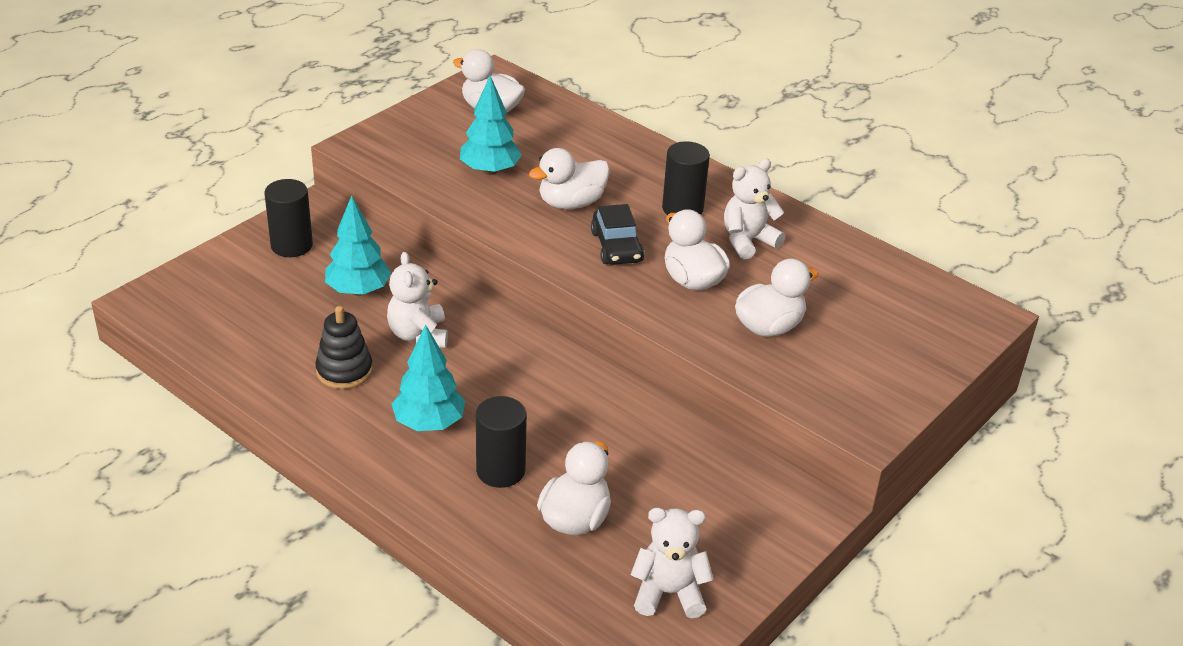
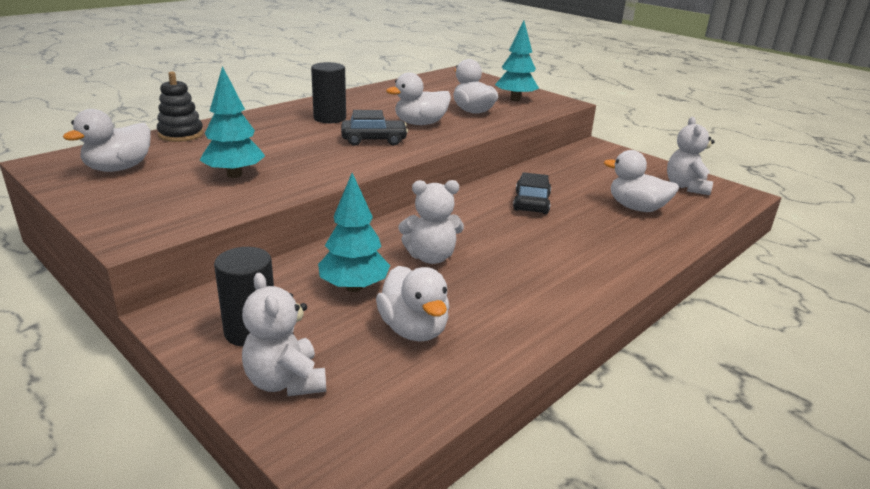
camera: 85 degrees left, 10 degrees down
(344, 371) = (485, 297): black stacking toy -> black stacking toy (181, 134)
(429, 423) = (551, 256): turquoise tree -> turquoise tree (515, 99)
(500, 470) = (598, 230): black cylinder -> none
(569, 417) = (531, 203): none -> black car
(571, 203) = (306, 149): white duck -> white duck (414, 329)
(748, 241) = (376, 106): white teddy bear -> white teddy bear (285, 381)

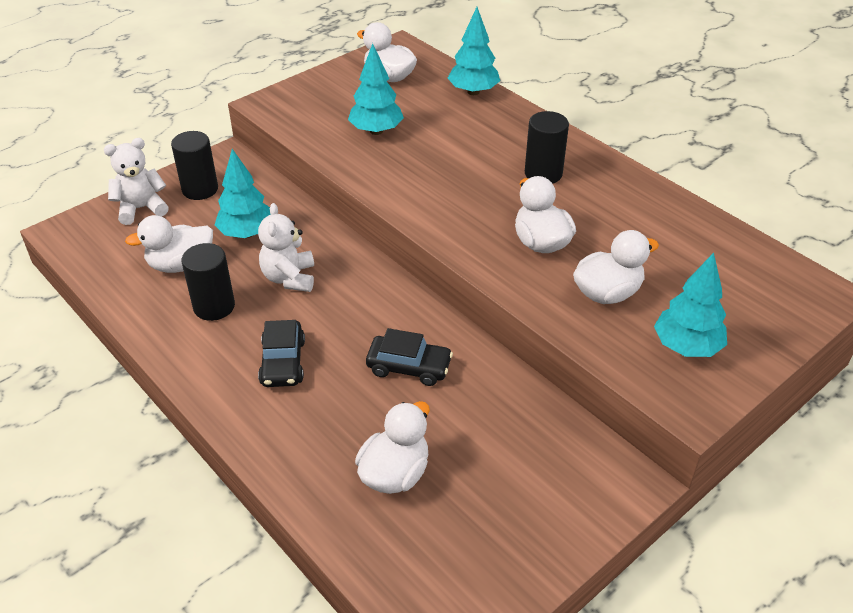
camera: 95 degrees right, 15 degrees up
(181, 134) = (473, 92): black stacking toy -> turquoise tree
(374, 140) = (476, 207): black car -> black car (283, 362)
(483, 298) = (214, 306): none -> black cylinder
(686, 187) = (472, 563): white teddy bear -> none

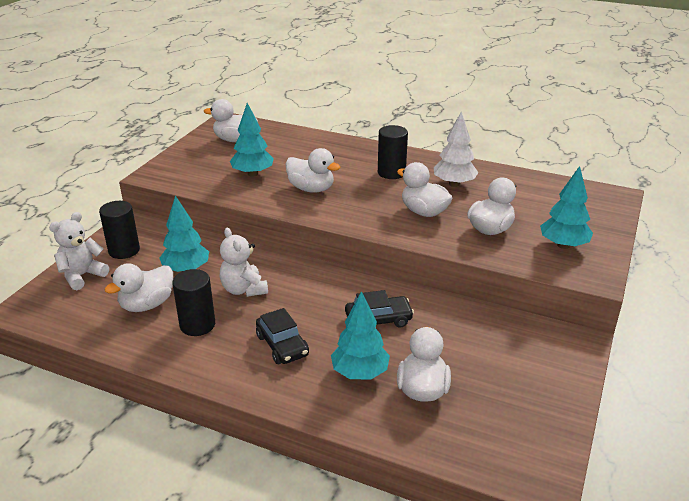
camera: 25 degrees left, 10 degrees down
(428, 171) = (311, 189): none -> white duck
(473, 92) = (303, 136): turquoise tree -> turquoise tree (360, 373)
(611, 212) = (454, 184): none -> white tree

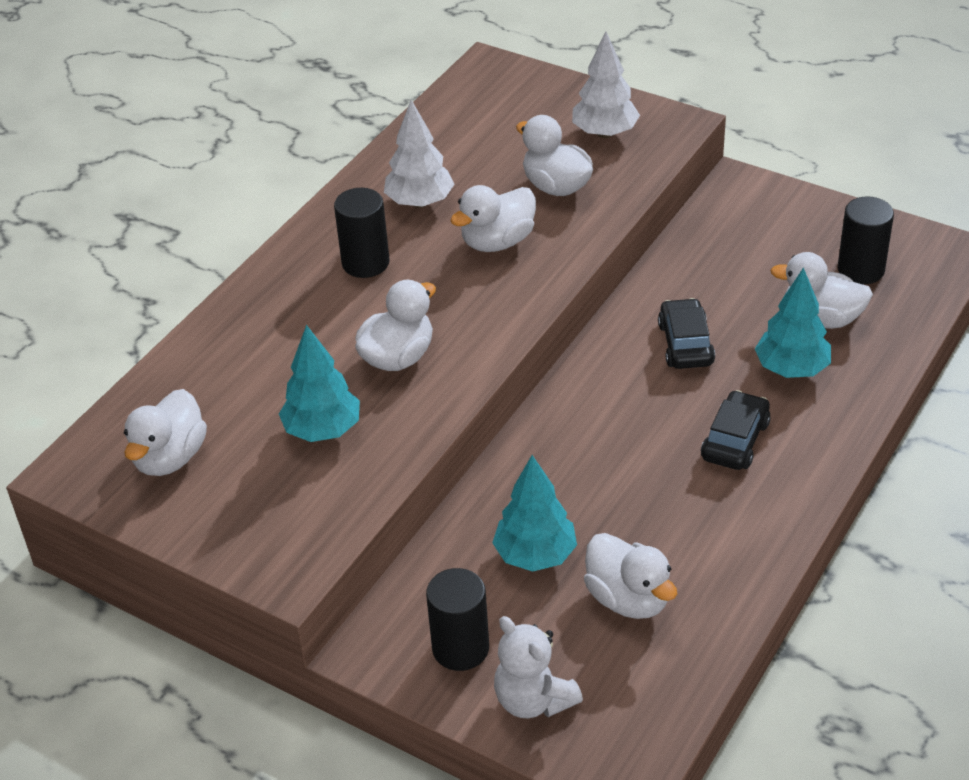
camera: 80 degrees left, 10 degrees up
(197, 325) = (684, 533): black cylinder -> black cylinder (860, 270)
(244, 289) = (600, 482): white teddy bear -> none
(282, 345) = (735, 440): black car -> black car turned 45 degrees counterclockwise
(563, 245) = (605, 133): turquoise tree -> white tree

